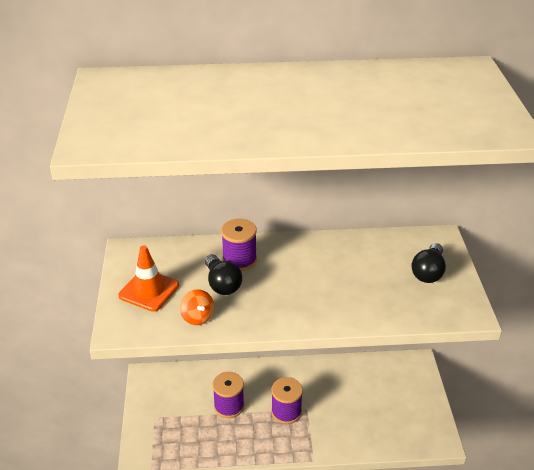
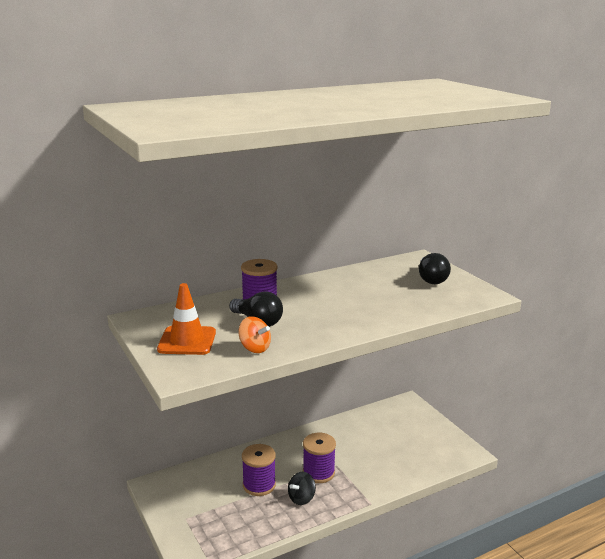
camera: 25 degrees left, 15 degrees down
(257, 433) = (301, 498): none -> black spinning top

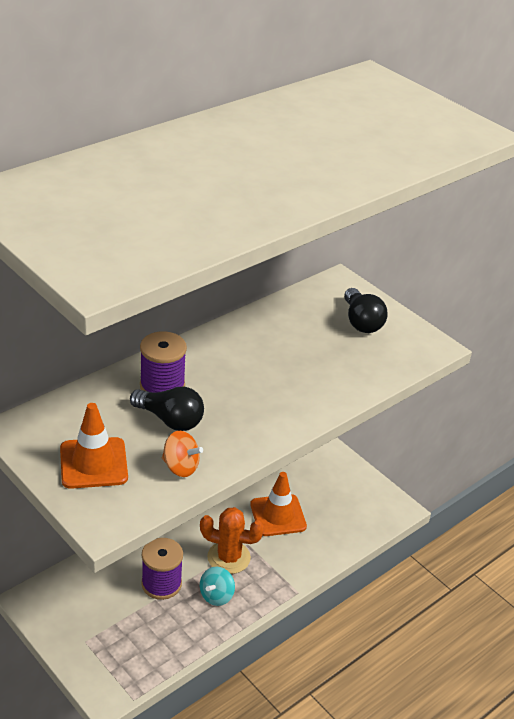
camera: 15 degrees left, 15 degrees up
(301, 498) = (216, 596): black spinning top -> turquoise spinning top
(318, 473) = (228, 557): purple spool -> orange cactus
(366, 448) = (278, 515): none -> orange traffic cone

